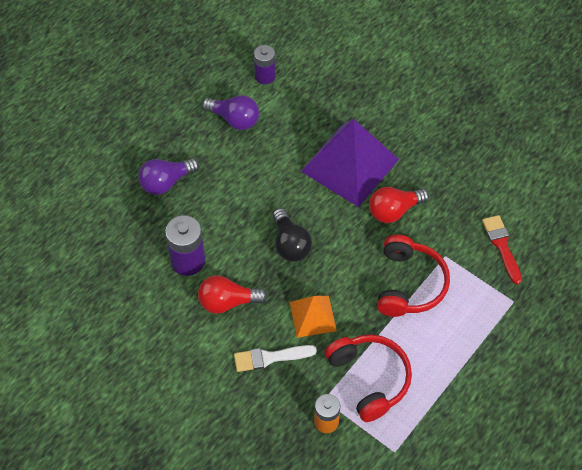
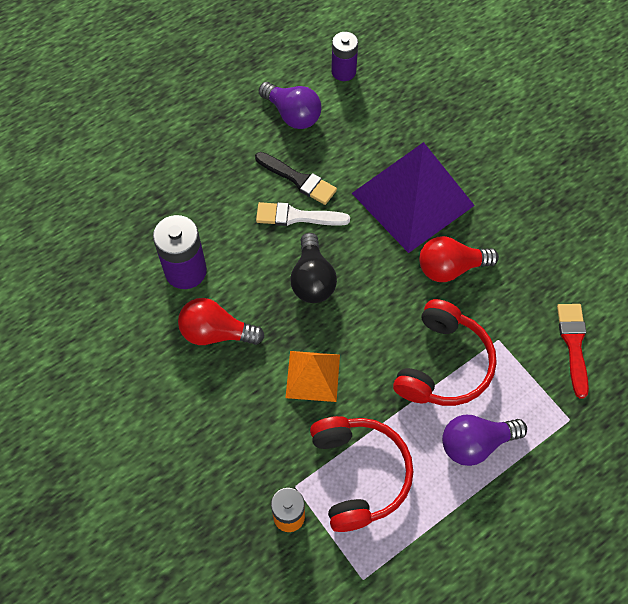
camera: 15 degrees right, 5 degrees up
(166, 182) = (190, 171): purple light bulb -> purple light bulb (476, 443)
(255, 170) = (298, 179): none -> black brush
(270, 358) = (245, 415): white brush -> white brush (296, 216)

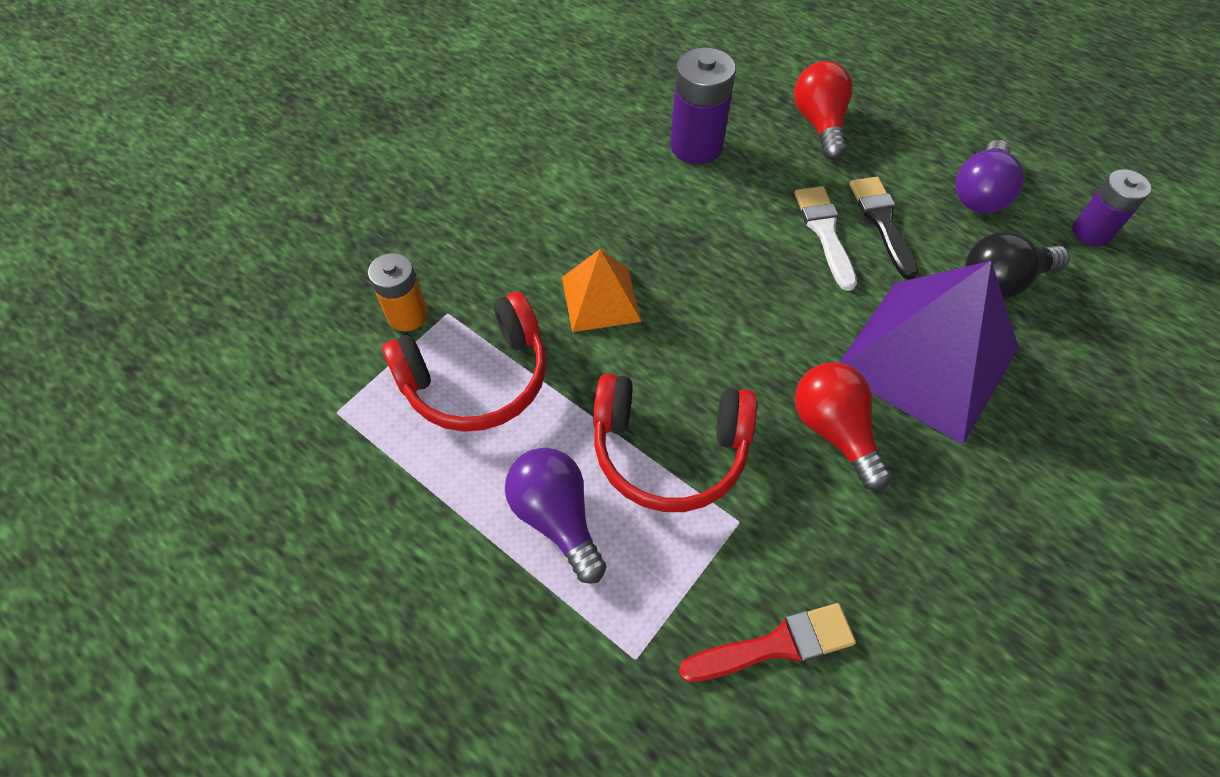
camera: 75 degrees right, 5 degrees down
(216, 333) = (626, 192): red light bulb -> red light bulb (819, 124)
(298, 179) = (882, 222): black brush -> black brush turned 150 degrees clockwise
(312, 279) = (739, 269): black light bulb -> black light bulb (1001, 281)

